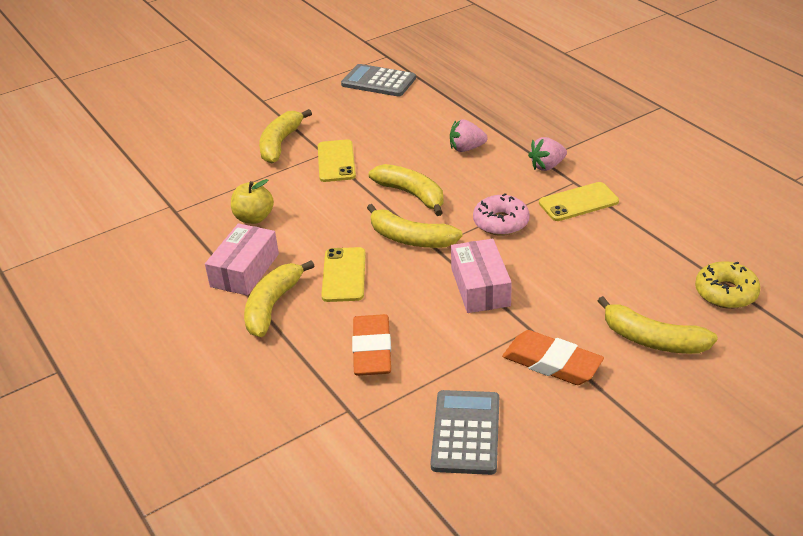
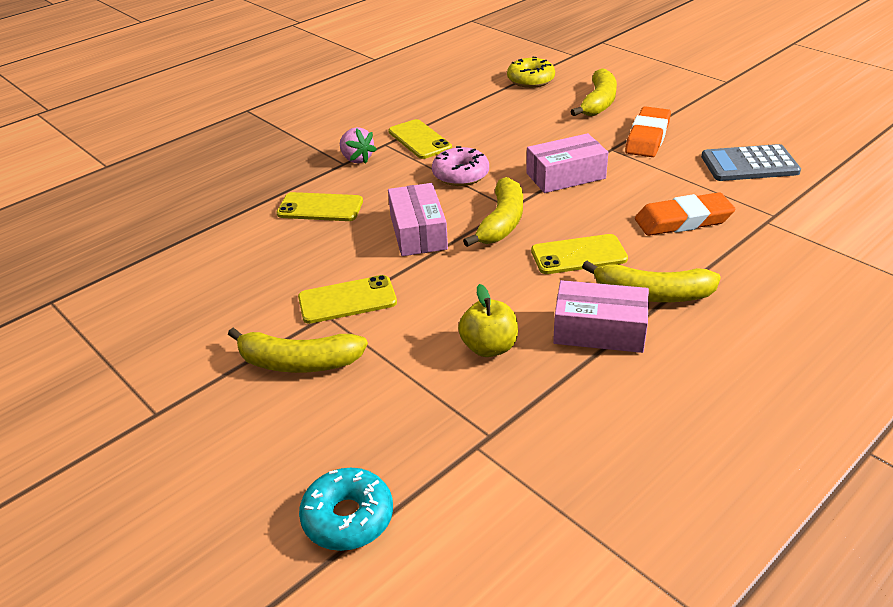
camera: 100 degrees left, 0 degrees up
(149, 161) = (348, 517): none -> turquoise donut
(378, 81) = (131, 297): grey calculator -> none
(411, 194) = (418, 232): yellow banana -> pink box
(466, 148) = (320, 208): pink strawberry -> yellow phone

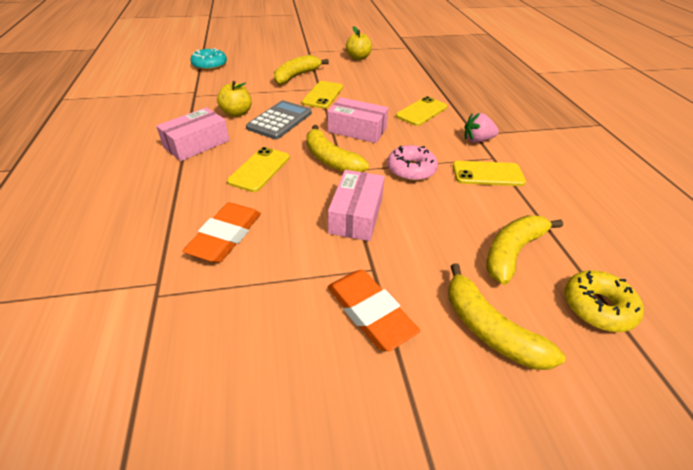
camera: 120 degrees right, 5 degrees up
(151, 333) = (358, 58): none -> yellow apple
(652, 294) = (189, 174): yellow banana -> yellow banana (512, 252)
(749, 164) = (233, 354): grey calculator -> grey calculator (280, 120)

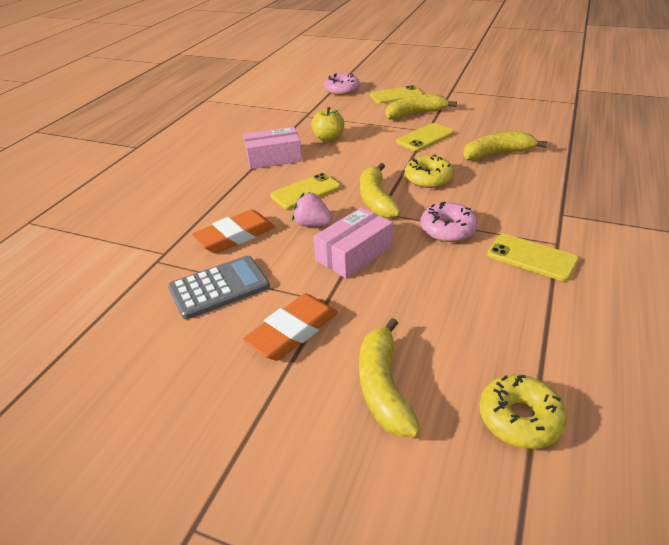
camera: 35 degrees right, 5 degrees down
(210, 65) = (342, 90): turquoise donut -> pink donut
(280, 120) = (361, 153): grey calculator -> grey calculator (219, 287)
(357, 130) = (428, 178): pink box -> yellow donut
(358, 58) = (501, 106): yellow apple -> none
(370, 312) = (293, 331): orange eraser -> orange eraser turned 45 degrees clockwise
(421, 111) = (519, 176): yellow phone -> yellow phone (396, 95)
(477, 140) = (557, 221): pink strawberry -> pink strawberry (312, 224)
(512, 252) = (477, 336): yellow banana -> yellow banana (497, 154)

